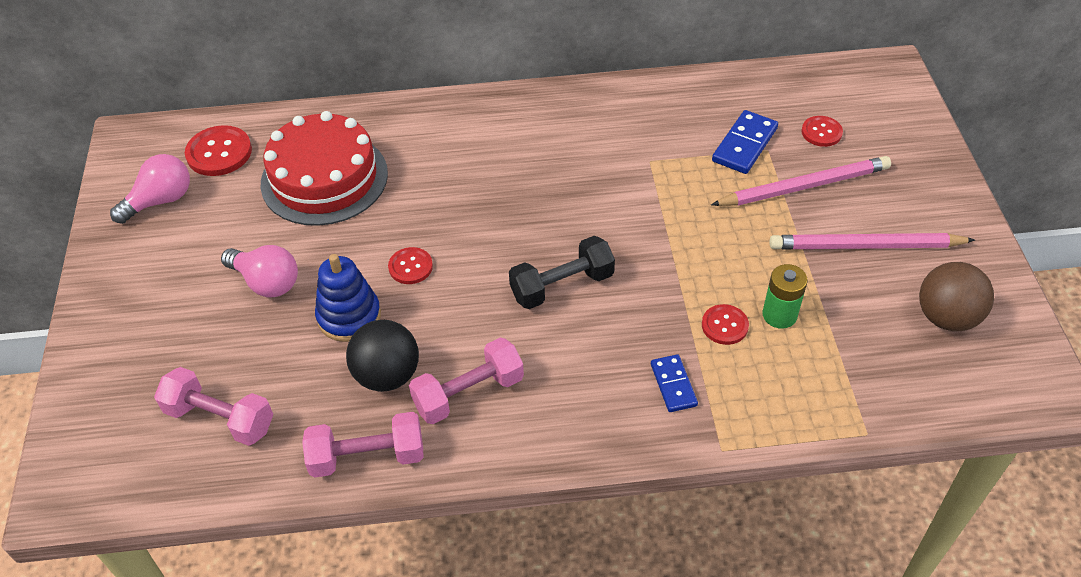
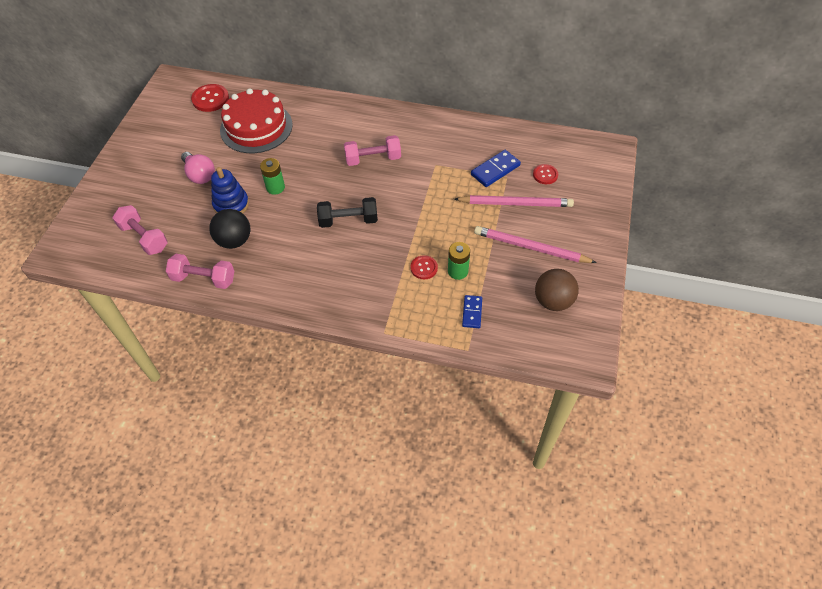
camera: 20 degrees right, 5 degrees up
(160, 201) = (169, 117): pink light bulb -> none
(410, 267) = (275, 187): red button -> green battery
(468, 393) = (270, 262): pink dumbbell -> pink dumbbell (373, 159)
(673, 385) = (377, 291): blue domino -> blue domino (472, 312)

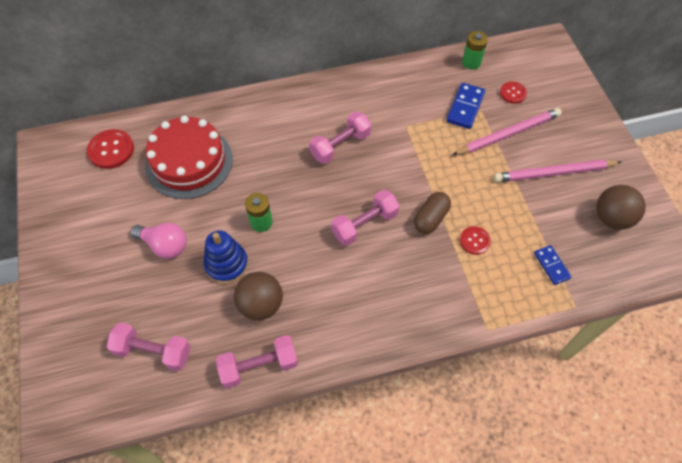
camera: 30 degrees left, 5 degrees up
(234, 241) = (261, 305): black ball -> brown ball
(348, 220) = (364, 224): black dumbbell -> pink dumbbell
(402, 238) = (430, 218): none -> brown capsule
(458, 271) = (508, 229): green battery -> green battery (471, 62)

